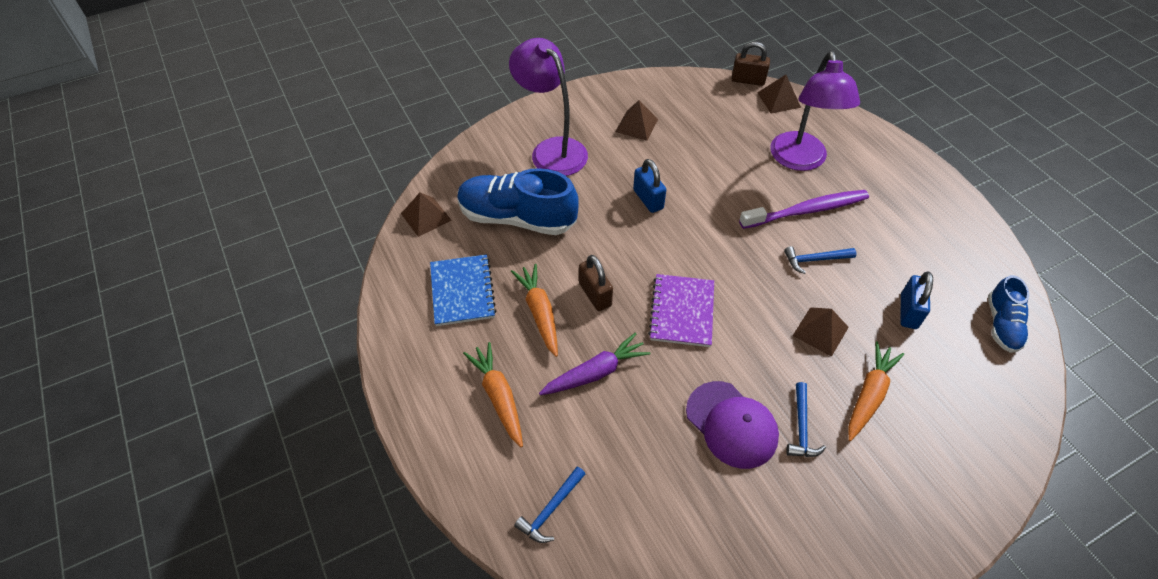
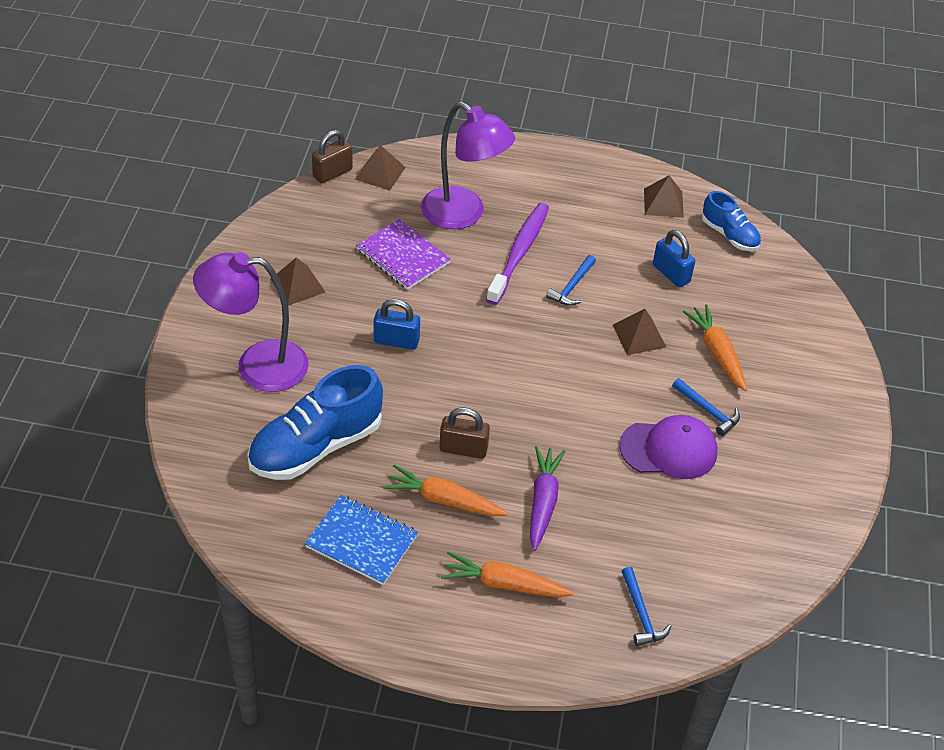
camera: 55 degrees left, 5 degrees down
(426, 216) = (236, 515): brown pyramid -> brown pyramid (663, 203)
(682, 311) = (538, 404): purple notebook -> purple notebook (403, 256)

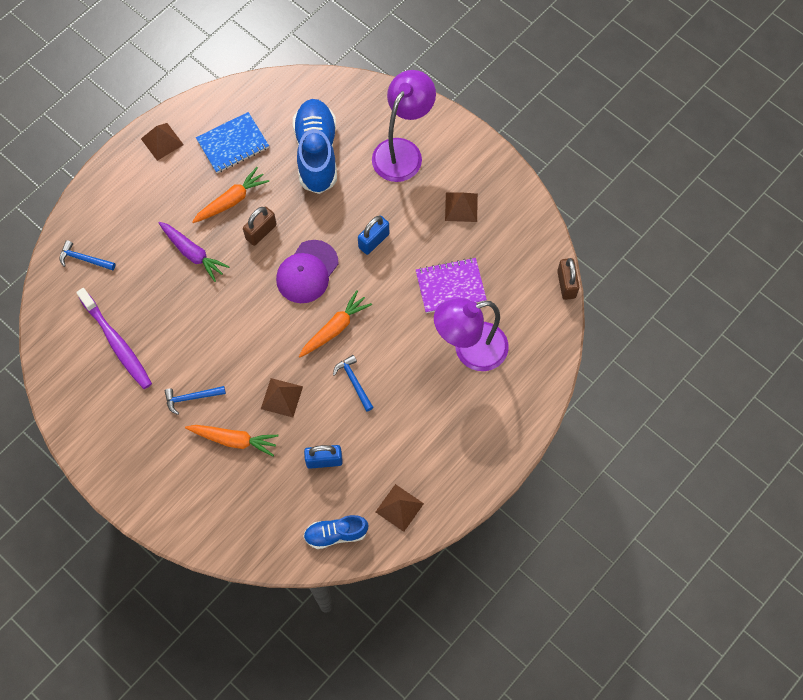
camera: 125 degrees right, 20 degrees up
(380, 173) = (548, 317): brown pyramid -> brown pyramid (162, 141)
(504, 584) = (154, 200): orange carrot -> orange carrot (335, 328)
(519, 252) = (408, 366): purple toothbrush -> purple toothbrush (117, 343)
(669, 449) = (179, 351): purple cap -> purple cap (307, 272)

